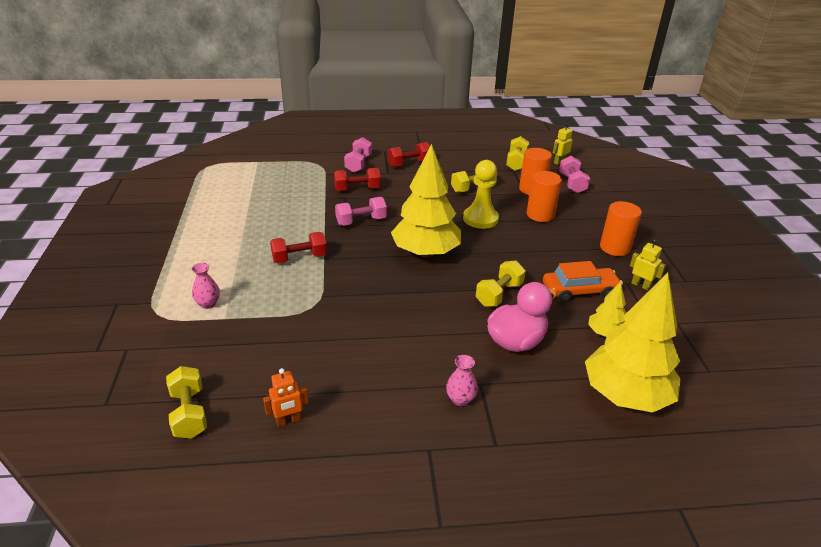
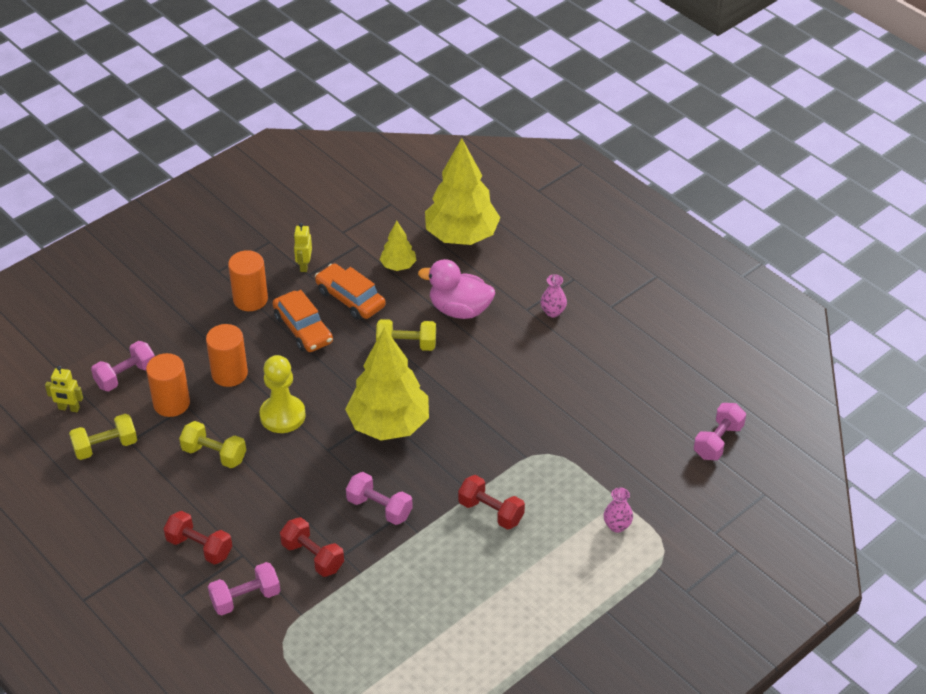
camera: 125 degrees left, 10 degrees up
(189, 413) = (718, 441): yellow dumbbell -> pink dumbbell
(288, 420) = (665, 386): orange robot -> none
(561, 256) = (303, 329): none -> orange car

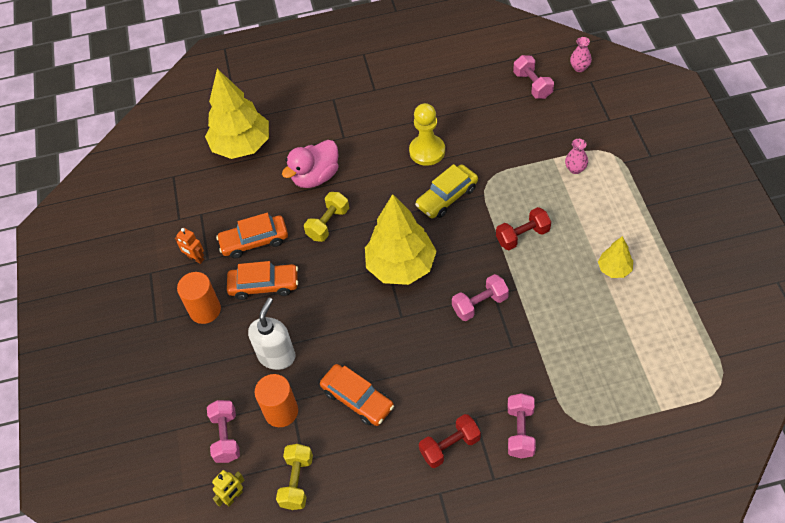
camera: 55 degrees left, 10 degrees up
(214, 454) = (357, 399): yellow dumbbell -> orange car
(229, 374) = (277, 356): orange cylinder -> white soap dispenser
(282, 415) = (346, 334): yellow pawn -> yellow pawn (427, 151)
(304, 265) = (195, 258): yellow robot -> orange robot
(313, 556) = (503, 367): red dumbbell -> none
(398, 266) = (243, 197): yellow tree -> yellow tree (614, 269)
(502, 427) = (447, 197): none -> yellow car
(553, 312) = (357, 123): pink vase -> pink vase (579, 68)

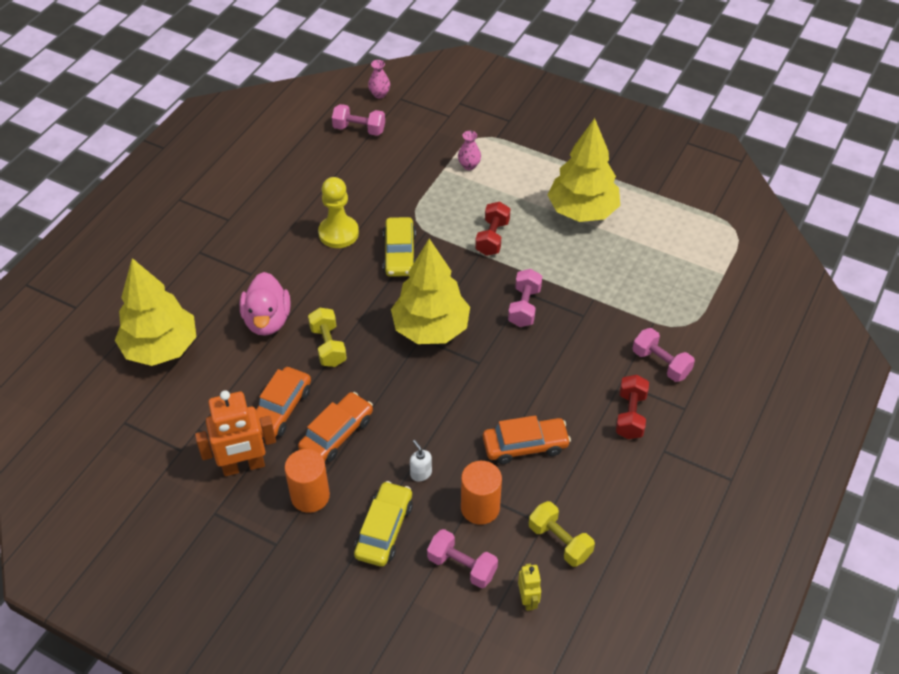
camera: 55 degrees left, 5 degrees down
(195, 258) = (243, 466): orange robot -> orange robot, size x1.96
(215, 370) = (384, 529): none -> yellow car
(277, 356) = (421, 473): white soap dispenser -> white soap dispenser, size x0.49
(614, 269) = (582, 211): yellow tree -> yellow tree, size x2.09

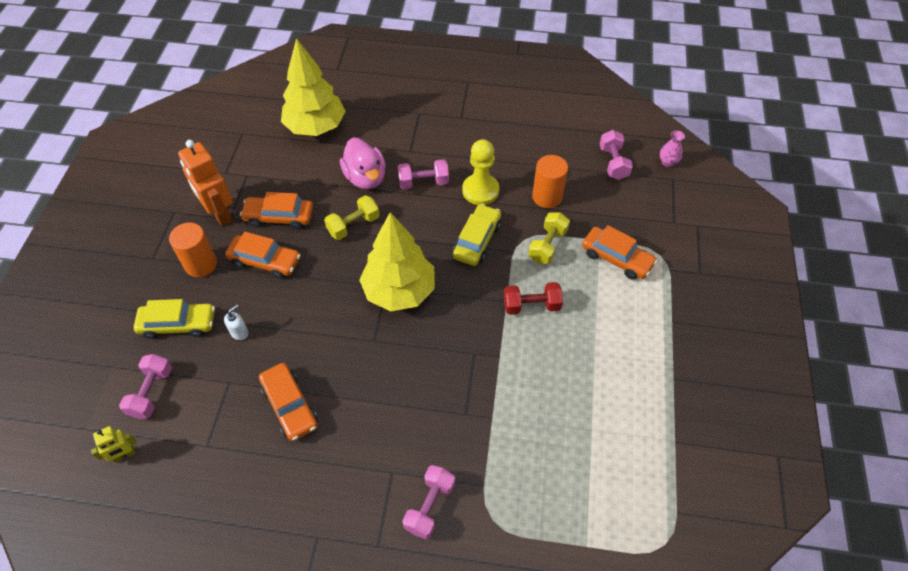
camera: 70 degrees right, 5 degrees up
(267, 320) = (365, 178): pink duck -> pink duck turned 90 degrees counterclockwise
(399, 254) = (477, 240): yellow car -> yellow car turned 135 degrees clockwise
(469, 165) = (616, 258): pink vase -> orange car
(480, 507) = (214, 389): orange cylinder -> orange cylinder (547, 197)
(524, 307) = (455, 358): pink dumbbell -> pink dumbbell (423, 182)
(559, 541) = (189, 465): yellow dumbbell -> yellow dumbbell (547, 245)
(582, 211) = (608, 374): yellow tree -> none
(630, 415) = (352, 492): red dumbbell -> none

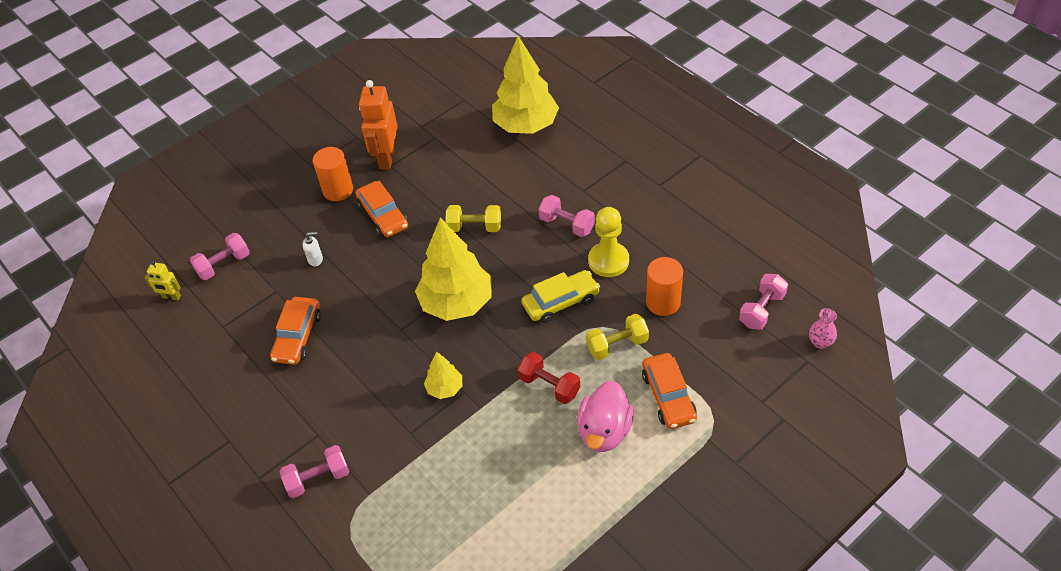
camera: 45 degrees right, 5 degrees down
(178, 324) = (283, 226): yellow car -> none
(279, 217) = (426, 186): orange car -> none
(365, 178) = (523, 193): pink duck -> pink duck (604, 431)
(457, 361) = (445, 388): none -> yellow tree

